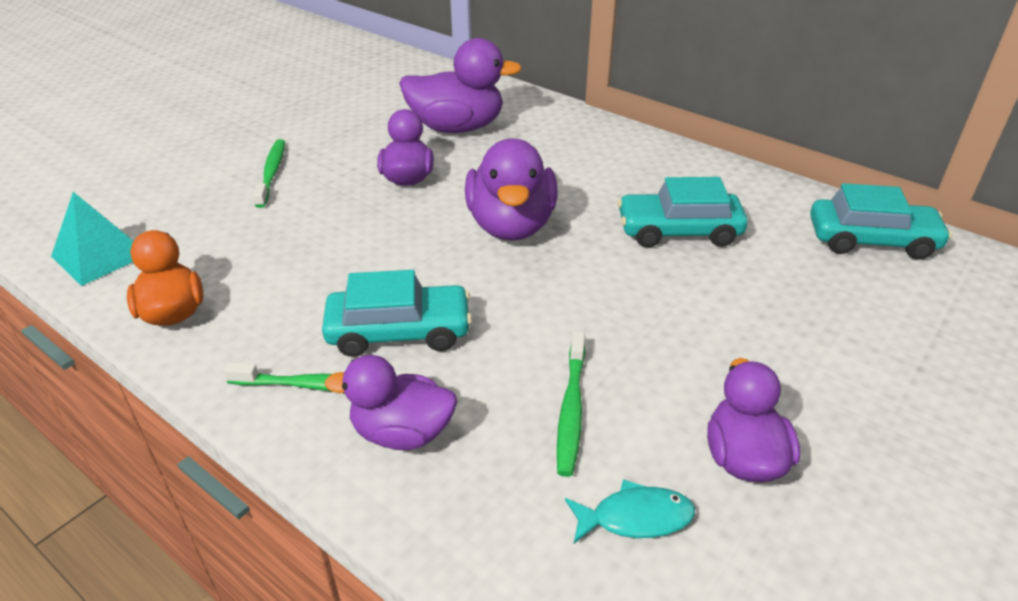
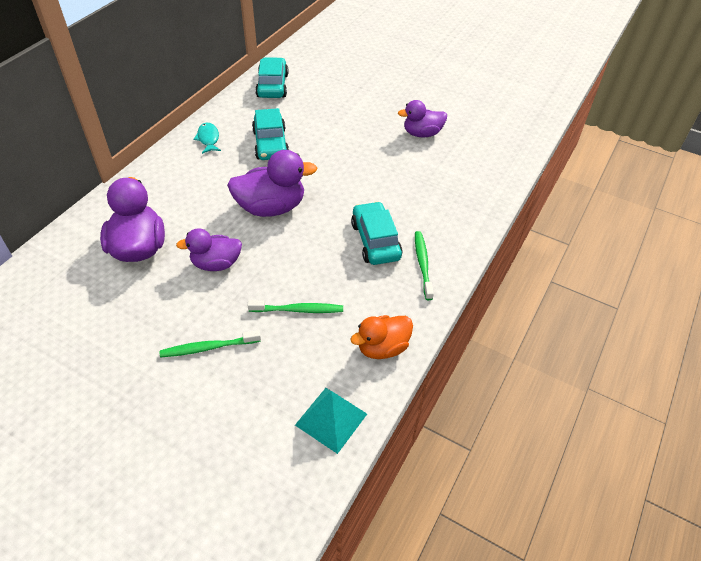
camera: 100 degrees left, 10 degrees up
(402, 433) = (441, 228): purple duck -> none
(571, 409) = (411, 178): green toothbrush -> green toothbrush (298, 310)
(635, 517) = (459, 160): turquoise fish -> turquoise fish (208, 139)

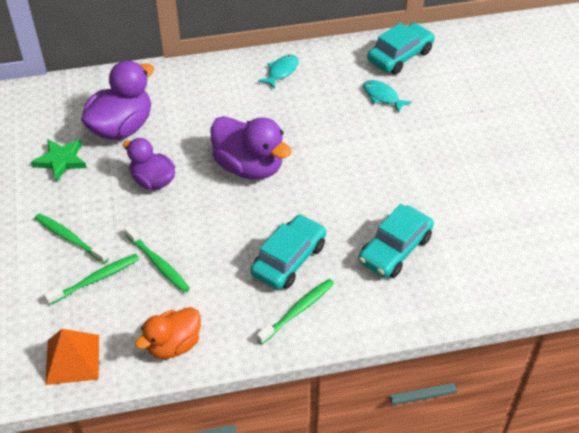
camera: 50 degrees right, 0 degrees up
(121, 304) = (61, 161): none -> green star
(269, 356) = (96, 279): none -> green toothbrush
(270, 144) = (323, 111): turquoise car -> turquoise car (395, 249)
(295, 114) = (382, 97): none -> turquoise fish
(331, 419) = (72, 359): turquoise pyramid -> orange pyramid
(382, 348) = (173, 345): orange duck -> orange duck turned 60 degrees counterclockwise
(422, 133) = (473, 197): purple duck -> none

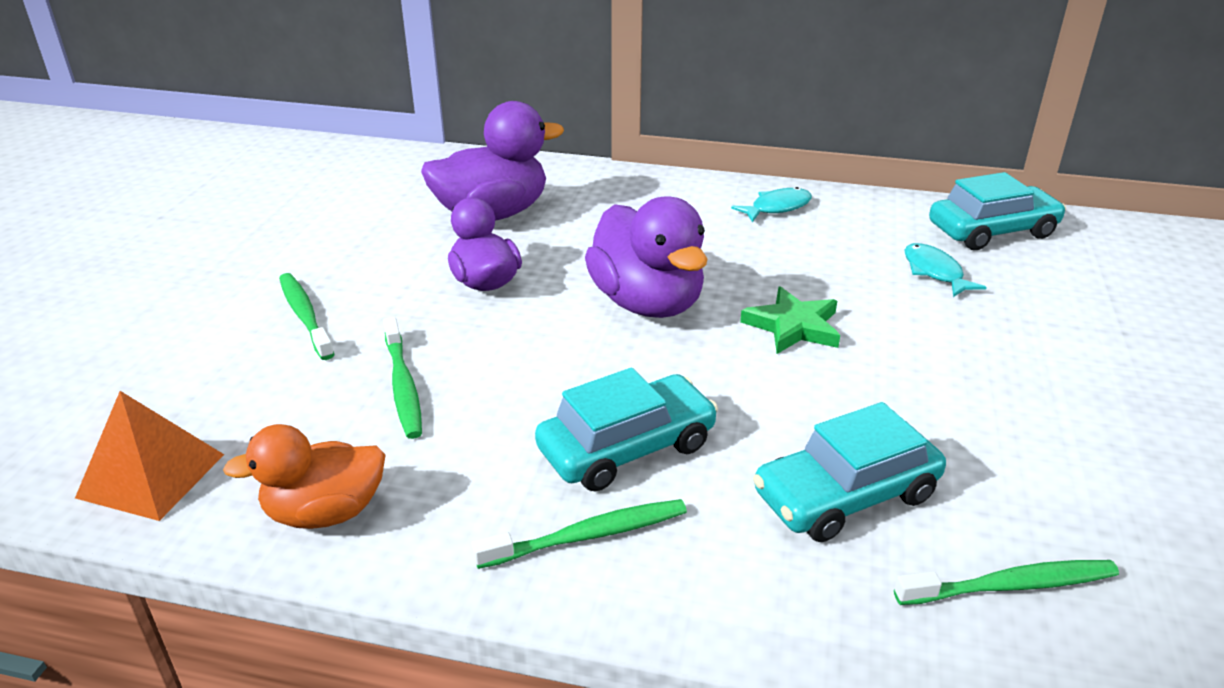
camera: 25 degrees right, 15 degrees down
(61, 161) = (378, 228): green star -> green star (793, 326)
(96, 279) = (292, 377): green toothbrush -> green toothbrush (1011, 586)

